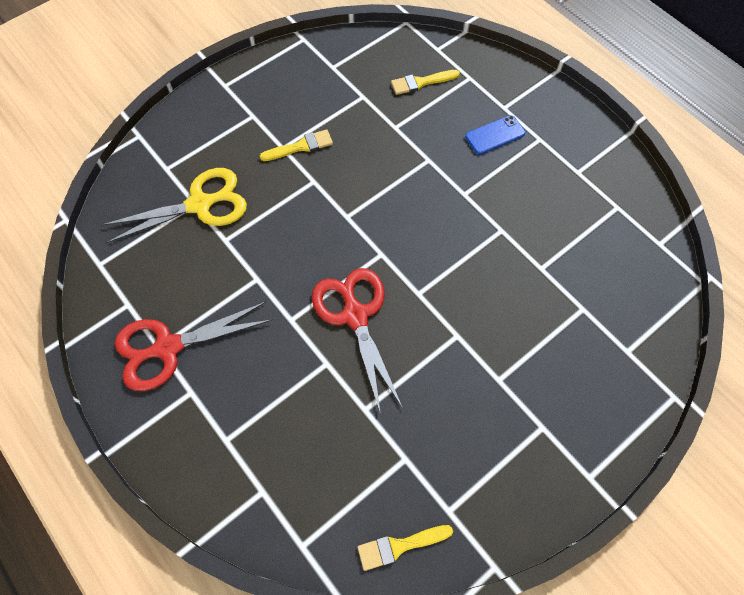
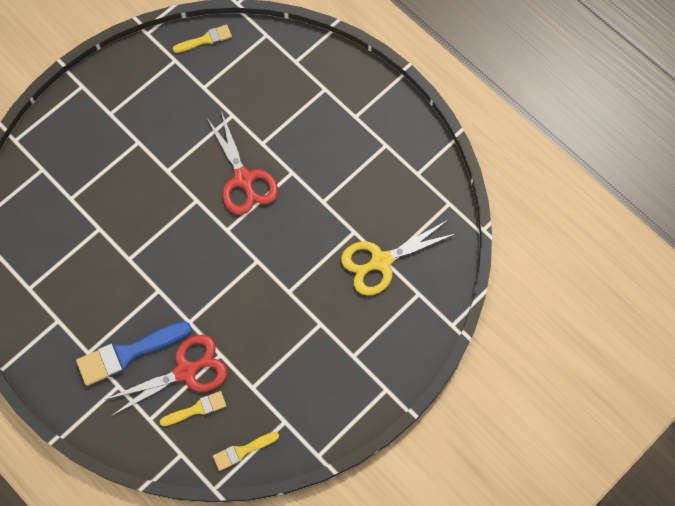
camera: 175 degrees right, 5 degrees up
(167, 348) = (379, 145): red scissors -> red scissors (186, 371)
(300, 146) = (304, 326): yellow brush -> yellow brush (243, 451)
(495, 135) = (128, 353): blue phone -> blue brush

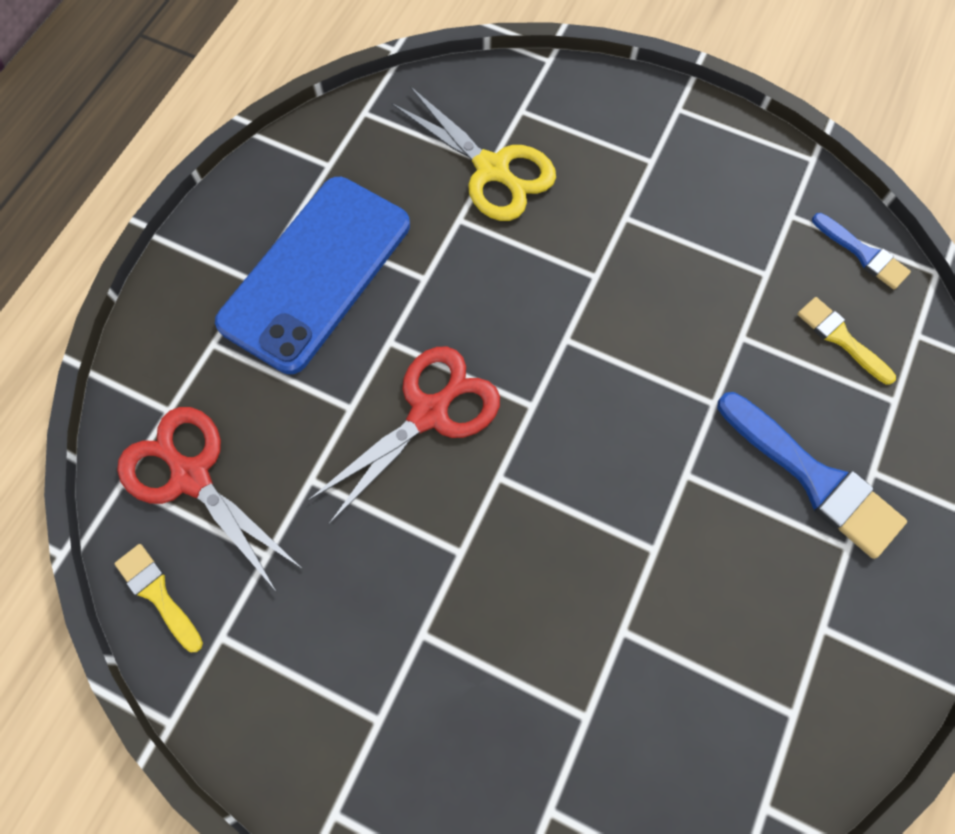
camera: 110 degrees left, 0 degrees up
(186, 371) = (793, 376): red scissors -> red scissors (191, 476)
(243, 451) = (862, 254): yellow brush -> blue brush
(347, 148) = (316, 273): none -> blue phone

